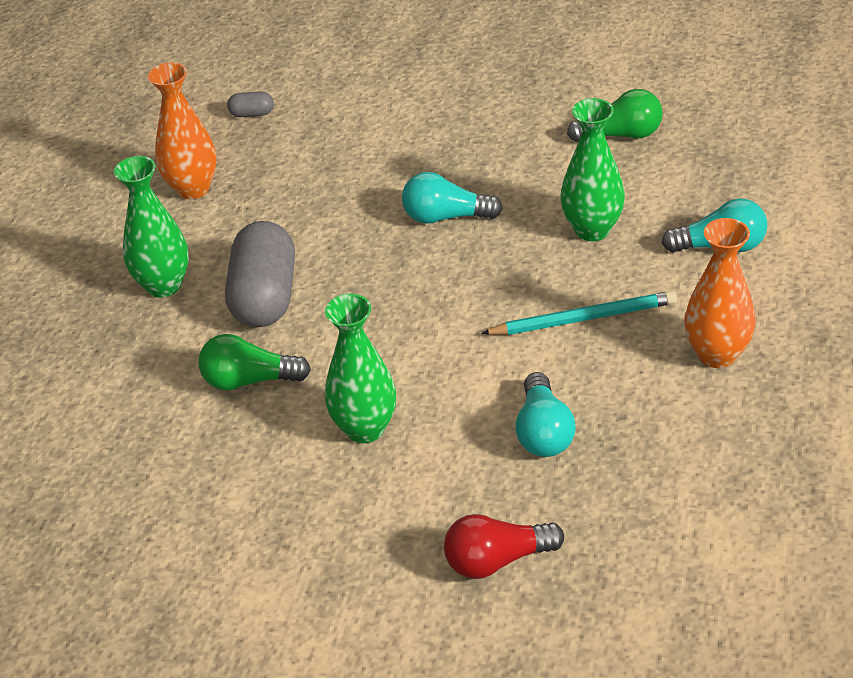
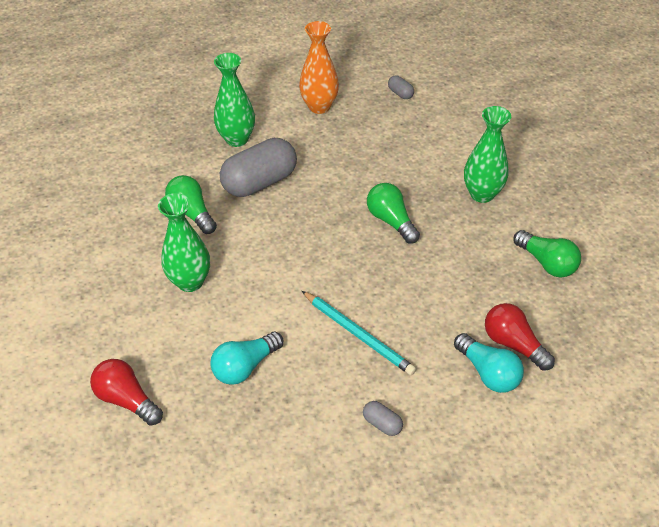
camera: 50 degrees right, 5 degrees up
(446, 217) = (391, 221): turquoise light bulb -> green light bulb
(592, 229) = (442, 296): green vase -> green vase (482, 194)
(701, 211) = (513, 344): none -> red light bulb
(717, 354) = (382, 424): orange vase -> grey capsule

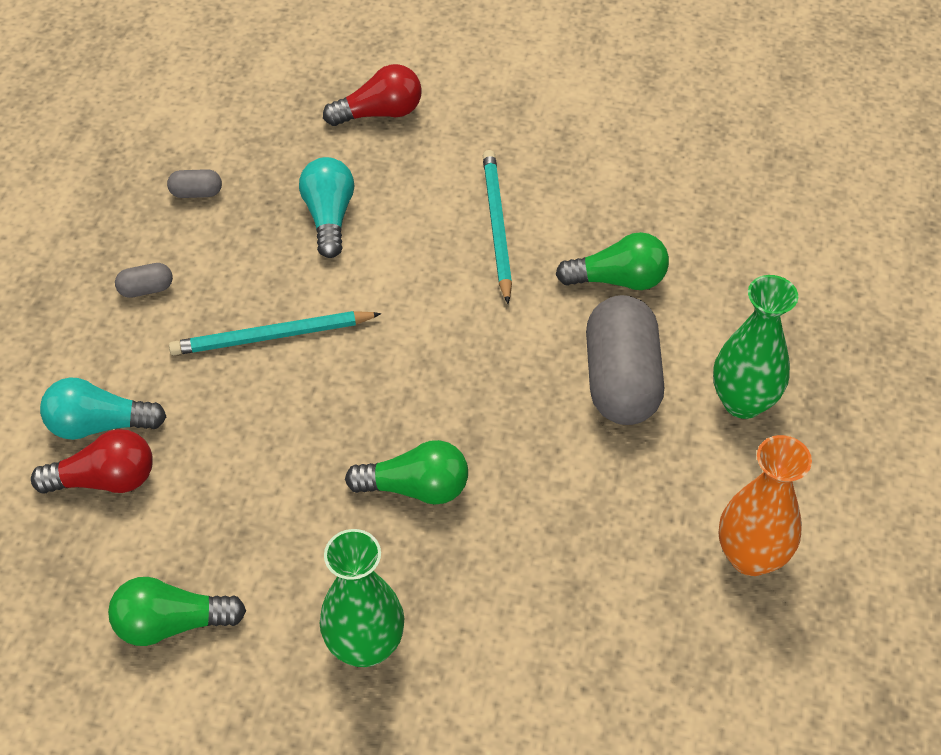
camera: 125 degrees right, 5 degrees up
(190, 282) = (496, 226): green vase -> turquoise pencil
(400, 93) = (702, 708): grey capsule -> grey capsule (196, 193)

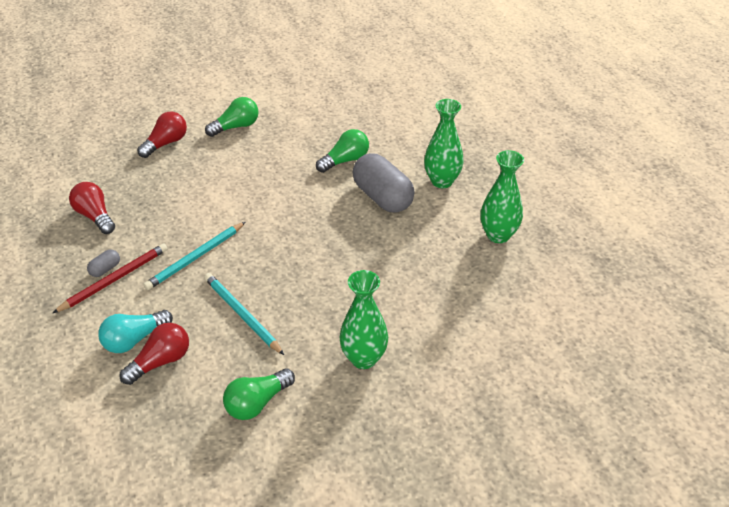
camera: 35 degrees left, 10 degrees down
(145, 312) = (114, 279): none -> red pencil
(196, 193) = (95, 216): grey capsule -> red light bulb
(329, 217) = (179, 196): turquoise light bulb -> none
(416, 488) = (328, 284): green light bulb -> green light bulb (236, 127)
(496, 226) = (268, 164): turquoise pencil -> turquoise pencil (242, 315)
(750, 556) = (498, 235): orange vase -> green vase

